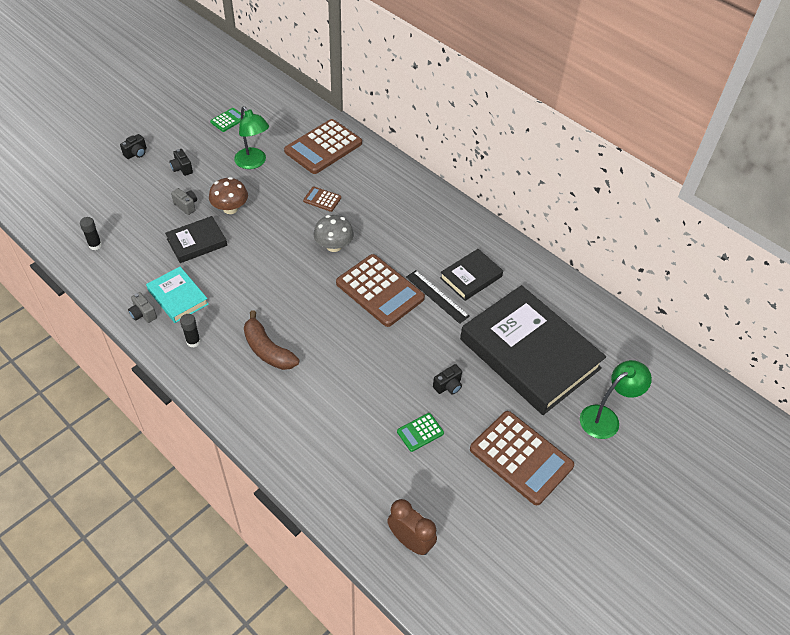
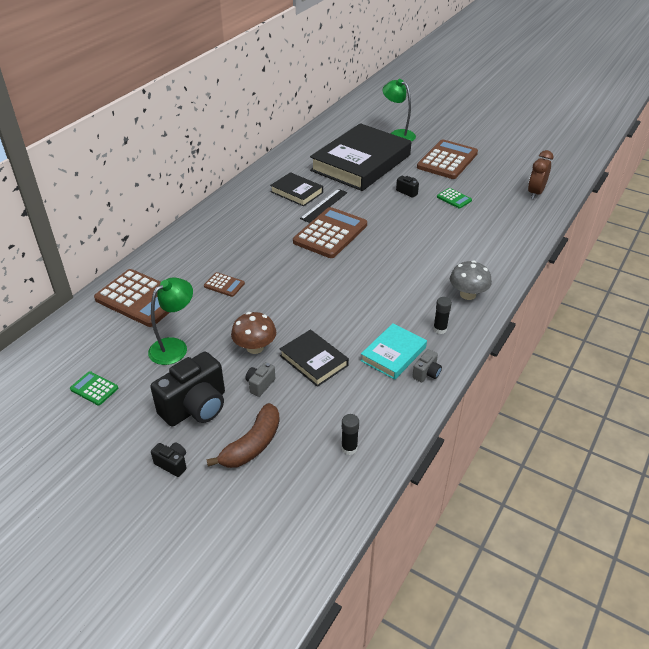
camera: 100 degrees left, 10 degrees down
(182, 169) = (195, 407): black camera -> black camera, size x2.21
(267, 350) = (424, 282): brown banana -> brown banana (252, 445)
(322, 199) = (224, 285): brown calculator -> brown calculator turned 75 degrees counterclockwise
(334, 246) = (286, 267): grey mushroom -> grey mushroom (467, 294)

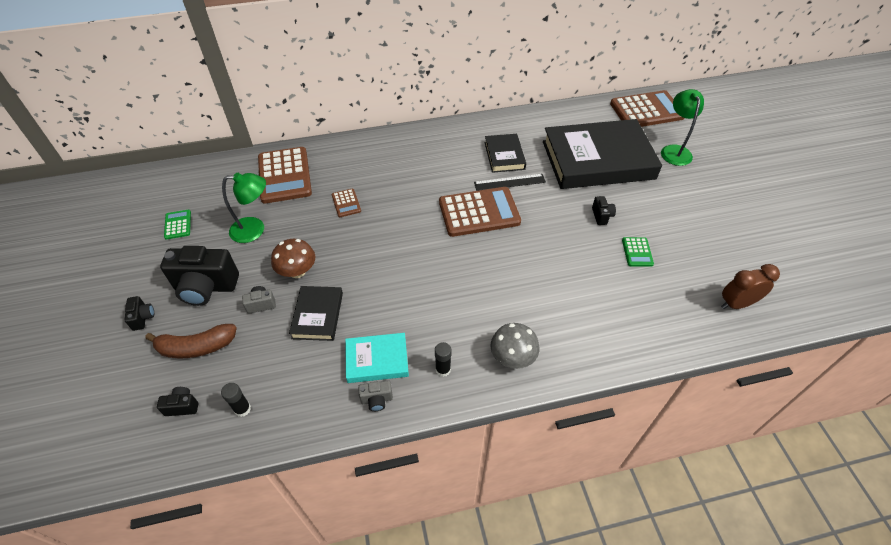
camera: 45 degrees right, 10 degrees up
(302, 483) = (182, 406): none -> black camera
(447, 160) = (688, 207): brown calculator -> brown calculator (646, 110)

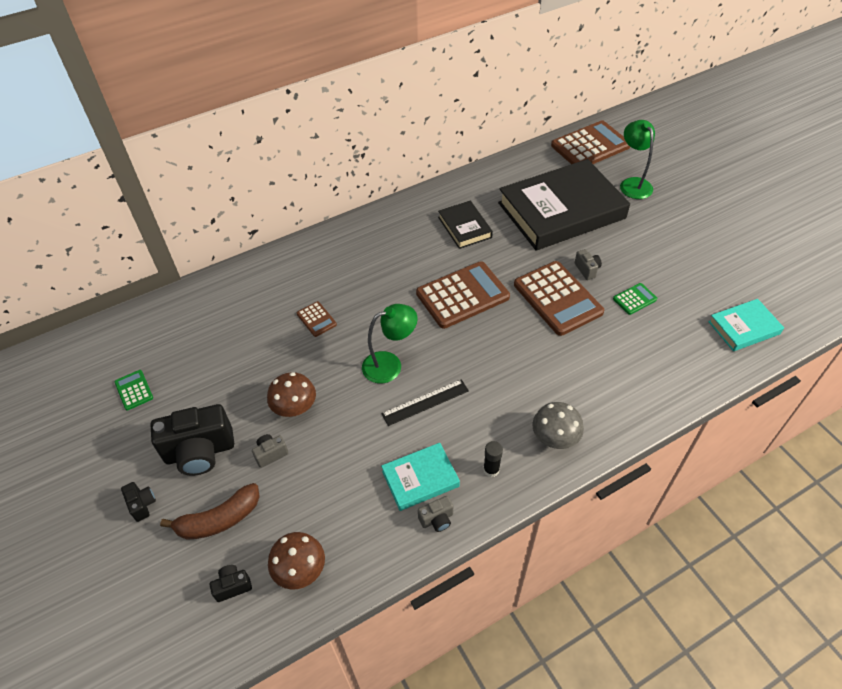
camera: 15 degrees left, 0 degrees up
(242, 409) = (300, 570): black glue stick -> brown mushroom
(255, 230) = (226, 374): green lamp -> green lamp (390, 365)
(284, 175) = (233, 304): brown calculator -> brown calculator (557, 298)
(318, 315) = (338, 449): black book -> none
(509, 182) = (481, 255): black ruler -> black ruler (425, 402)
(601, 216) = (587, 270): black camera -> grey camera
(637, 252) = (634, 299): green calculator -> green calculator turned 105 degrees counterclockwise
(736, 304) = (744, 328): brown clock -> turquoise book

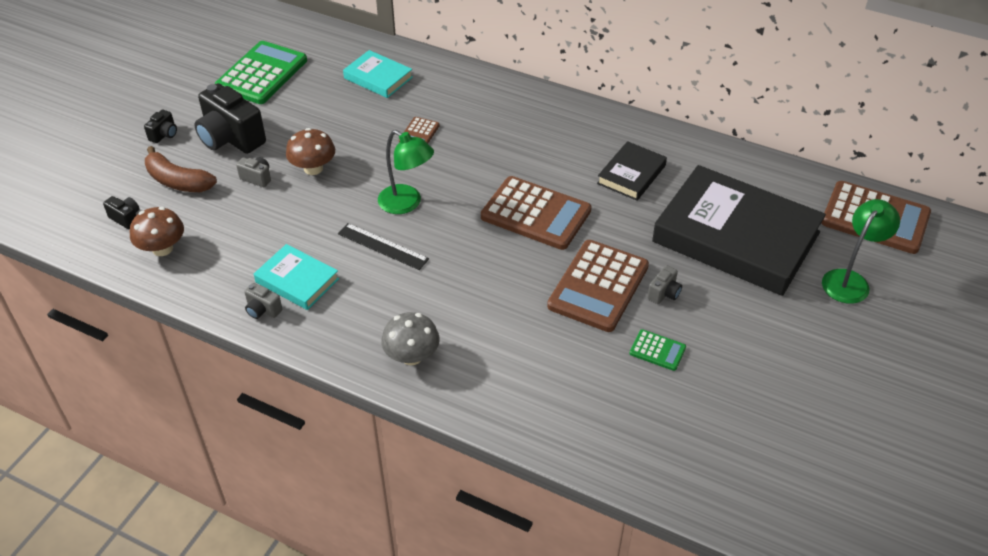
camera: 55 degrees right, 5 degrees down
(134, 390) = (262, 74): green calculator -> green calculator, size x2.17
(491, 469) = (341, 324): black glue stick -> none
(744, 328) = (705, 468): turquoise book -> turquoise book (378, 78)

